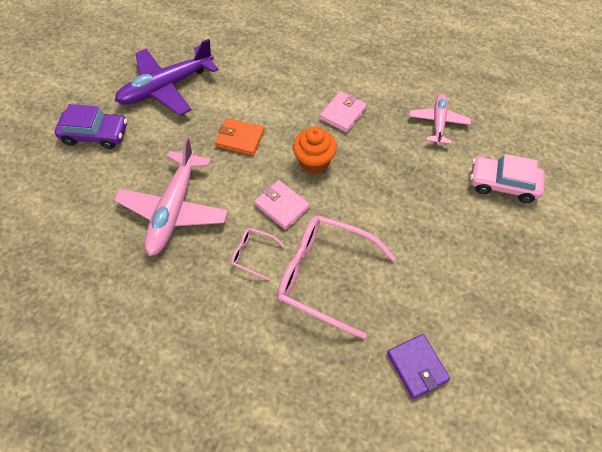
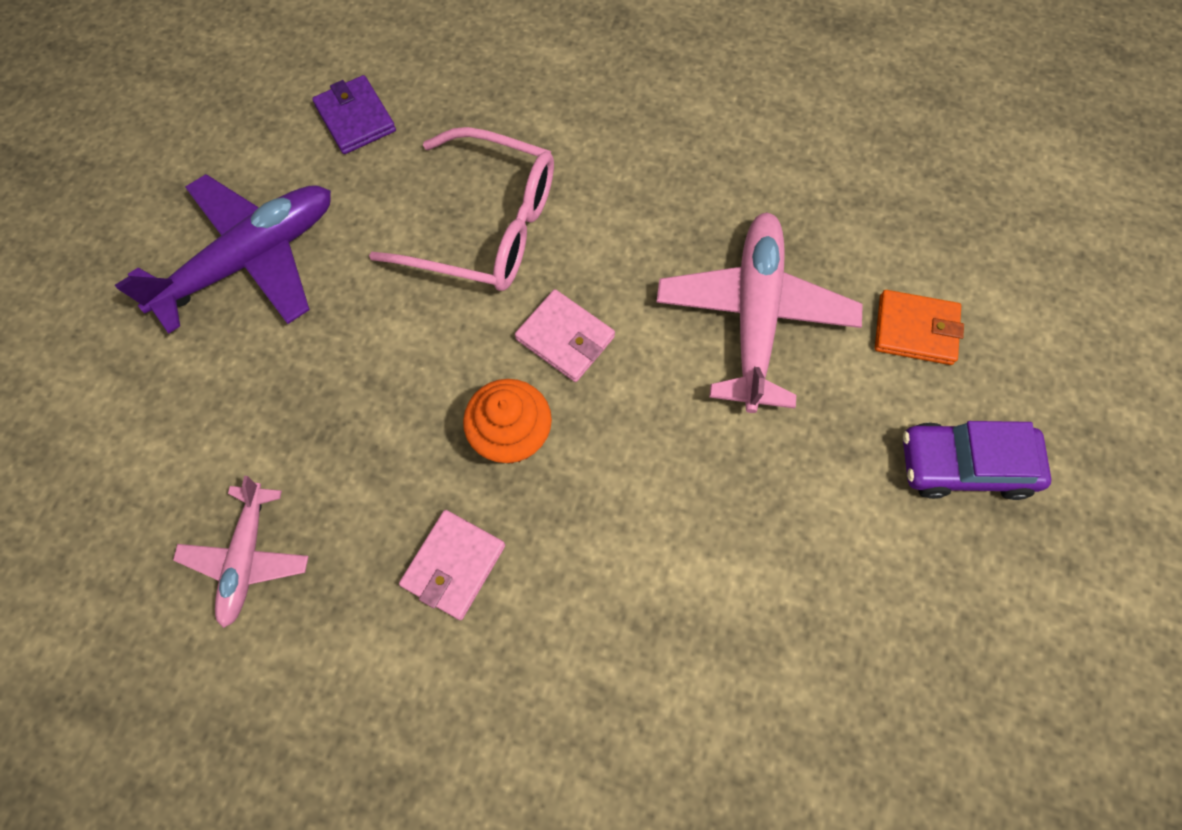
camera: 175 degrees right, 10 degrees up
(166, 87) = (862, 609): purple plane -> purple plane (250, 259)
(240, 139) = (666, 479): orange wallet -> orange wallet (915, 330)
(253, 254) = (603, 250): pink glasses -> none
(503, 184) = (150, 416): pink car -> none

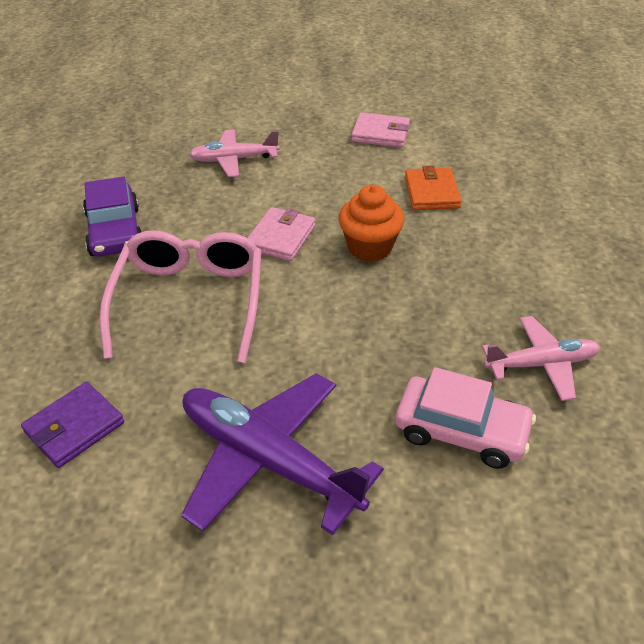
camera: 105 degrees left, 25 degrees down
(203, 435) = (461, 431): none -> pink car
(454, 565) = (476, 254): pink wallet -> pink wallet (380, 133)
(754, 316) = (234, 160): pink plane -> pink plane, size x0.59
(915, 330) = (224, 104): orange wallet -> orange wallet (431, 192)
(964, 465) = (306, 83): purple car -> purple car (115, 231)

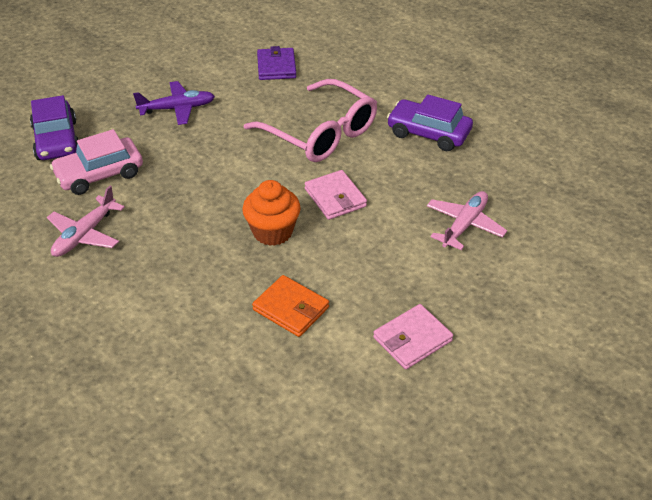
camera: 130 degrees right, 0 degrees up
(268, 460) = (177, 109): purple plane -> purple plane, size x0.59
(468, 538) = (57, 140): none -> purple car

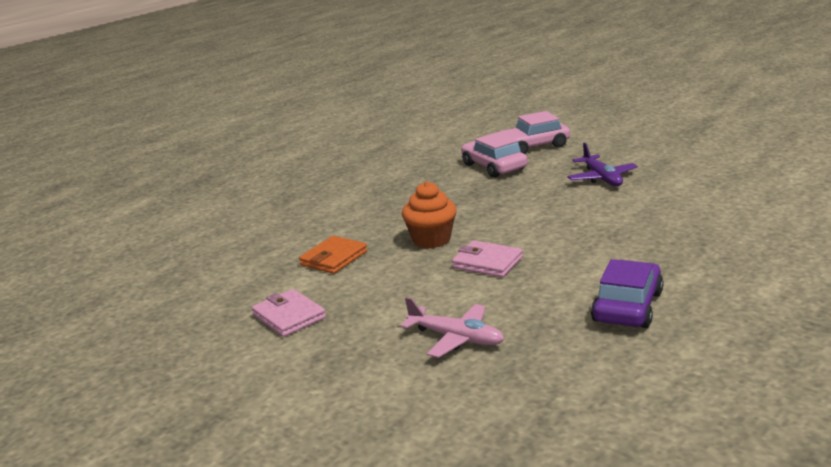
camera: 90 degrees right, 20 degrees down
(57, 140) = (533, 146): purple car -> pink car
(85, 234) = (419, 175): pink plane -> none
(276, 67) = (710, 209): purple wallet -> none
(320, 133) = (595, 244): pink glasses -> none
(335, 198) = (487, 263): pink wallet -> pink wallet turned 60 degrees clockwise

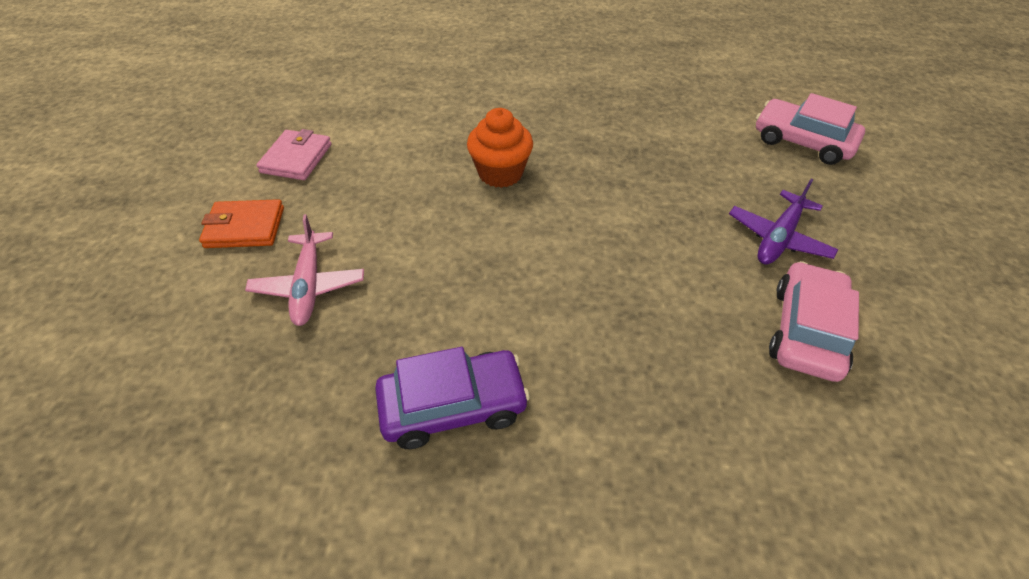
camera: 50 degrees right, 25 degrees up
(334, 258) = (417, 131): orange wallet -> orange wallet (245, 227)
(487, 263) = (480, 237): pink wallet -> none
(494, 167) = (713, 137): pink car -> pink car (806, 331)

